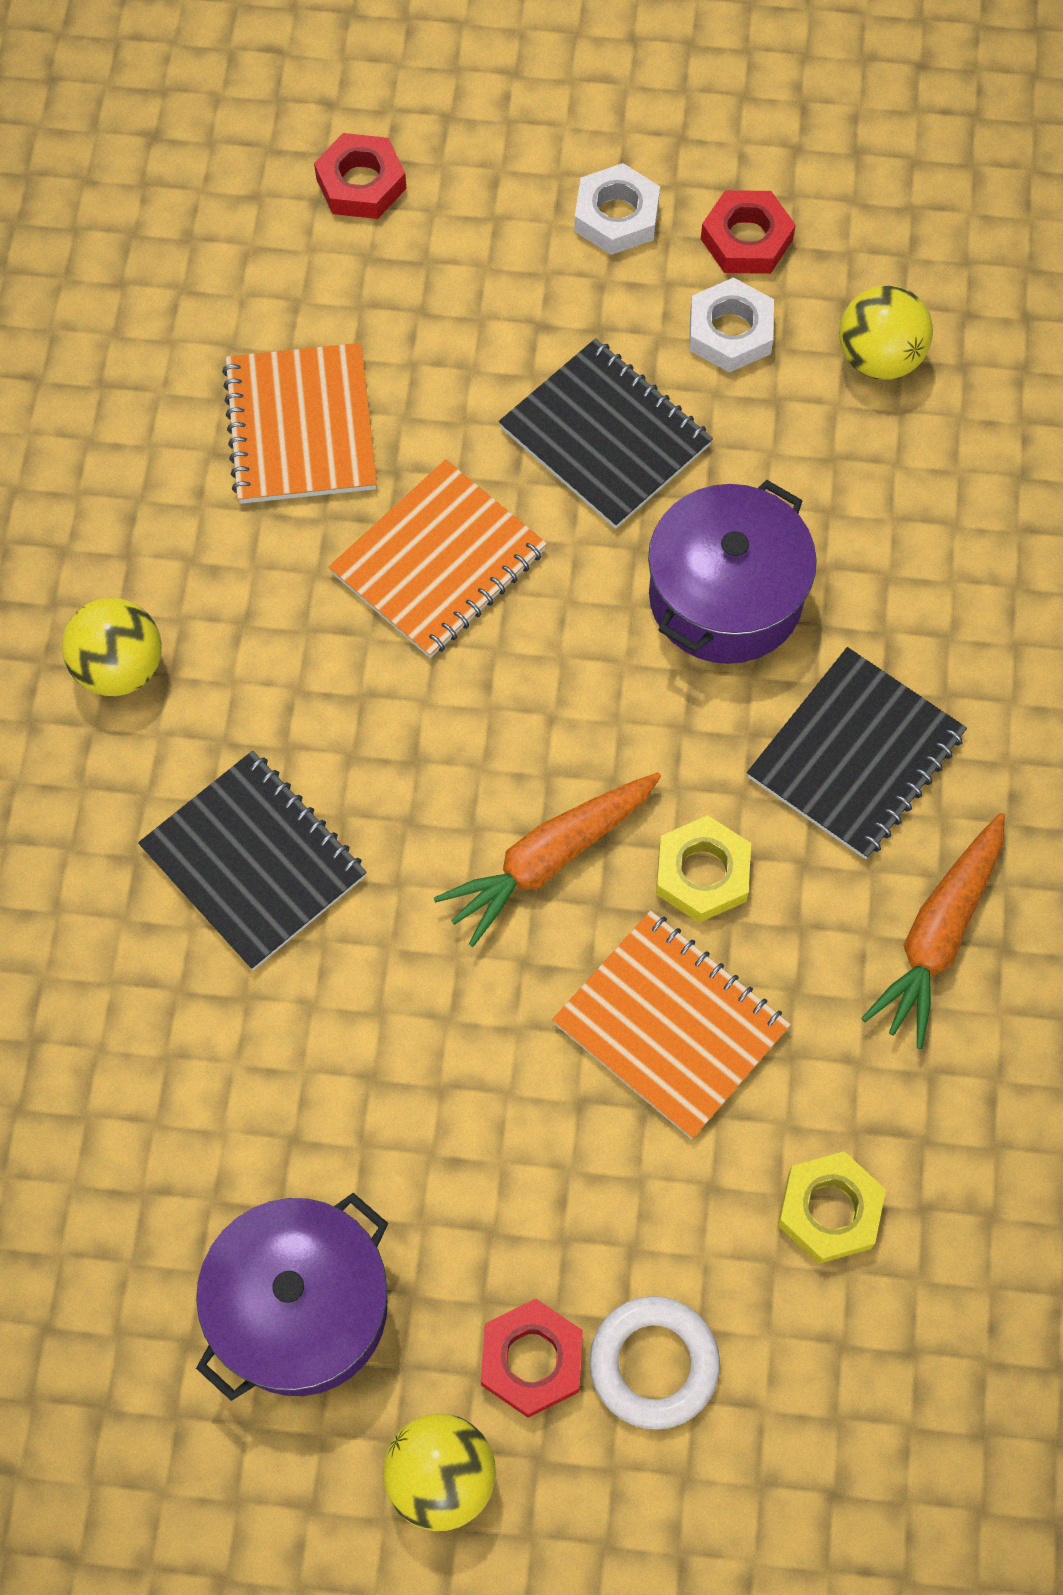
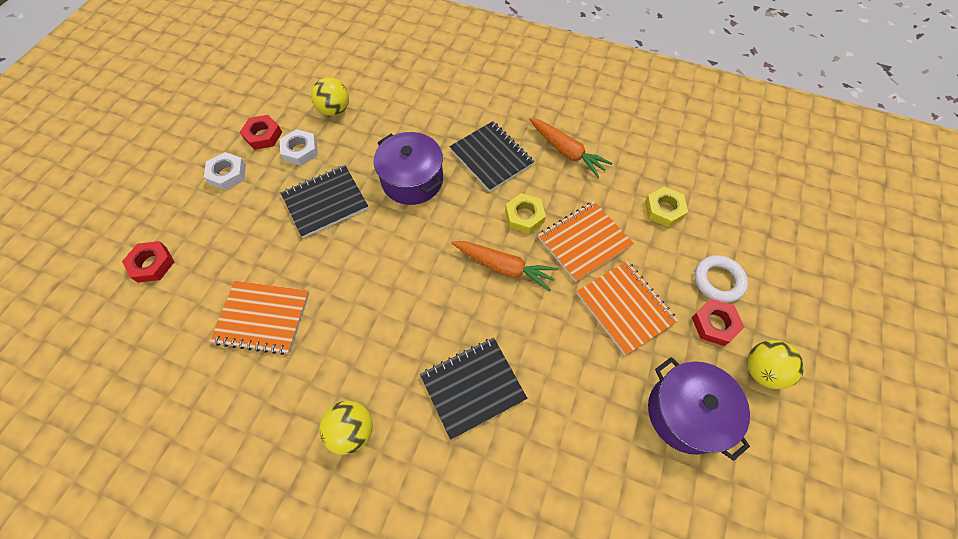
camera: 75 degrees left, 5 degrees down
(439, 562) = (355, 276): orange notebook -> orange notebook (625, 307)
(548, 859) = (504, 267): orange carrot -> orange carrot turned 45 degrees counterclockwise

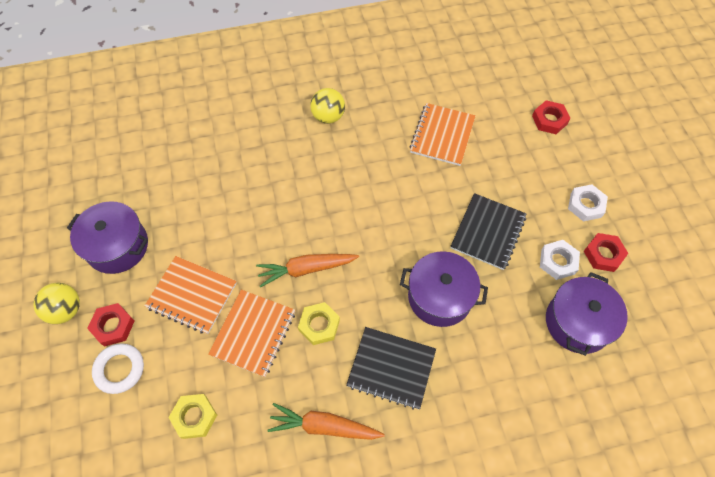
camera: 145 degrees right, 0 degrees up
(262, 318) = (442, 135): orange notebook -> orange notebook turned 45 degrees counterclockwise
(335, 110) = (577, 322): yellow ball -> purple pot
(472, 387) = (272, 178): black notebook -> none

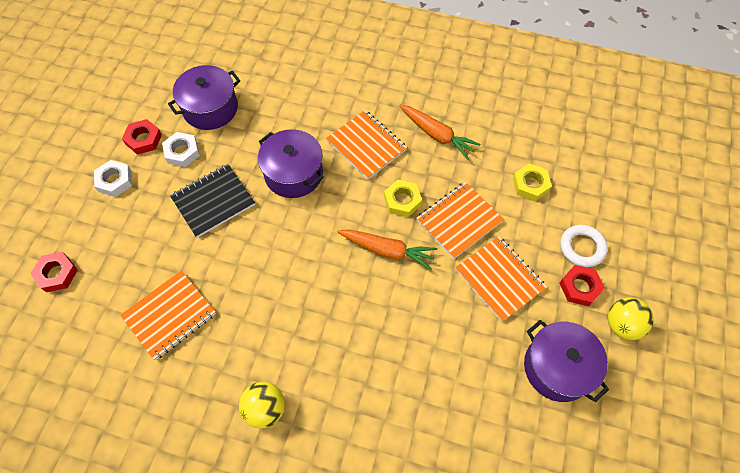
camera: 150 degrees left, 0 degrees up
(391, 368) = (366, 145): black notebook -> orange notebook

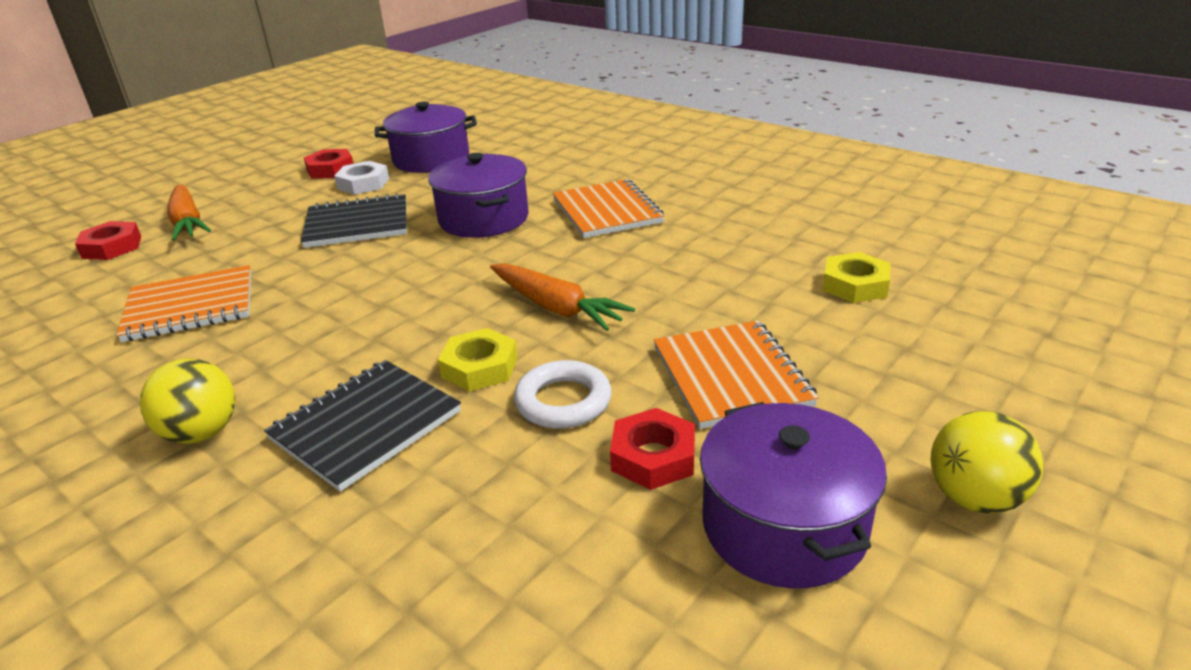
camera: 25 degrees right, 30 degrees down
(115, 181) = (263, 192): white nut -> none
(345, 373) = (365, 425): none -> black notebook
(402, 200) = (620, 265): yellow nut -> yellow nut (479, 367)
(437, 135) = (722, 217): orange carrot -> orange carrot (188, 223)
(459, 221) = (700, 300): orange notebook -> none
(580, 287) = (895, 421): red nut -> red nut (653, 457)
(582, 247) = (924, 372): white ring -> white ring (563, 401)

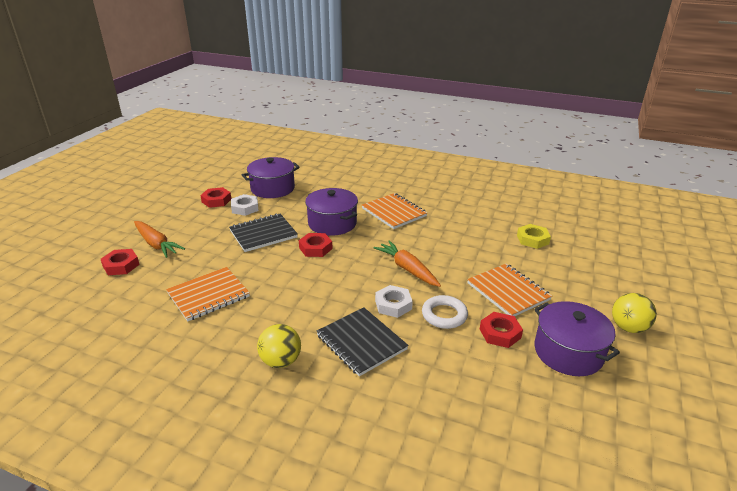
camera: 20 degrees left, 0 degrees up
(365, 425) = (361, 342): black notebook -> black notebook turned 60 degrees counterclockwise
(422, 255) = (315, 248): none -> red nut
(479, 367) = (393, 305): yellow nut -> white nut
(556, 308) = (407, 269): orange carrot -> orange carrot turned 150 degrees counterclockwise

